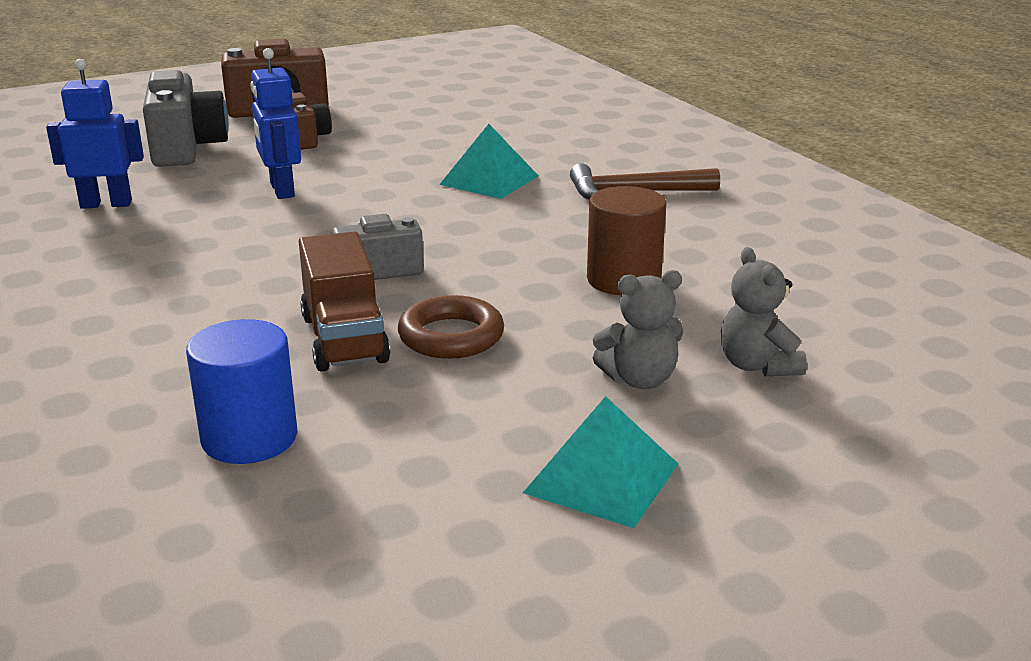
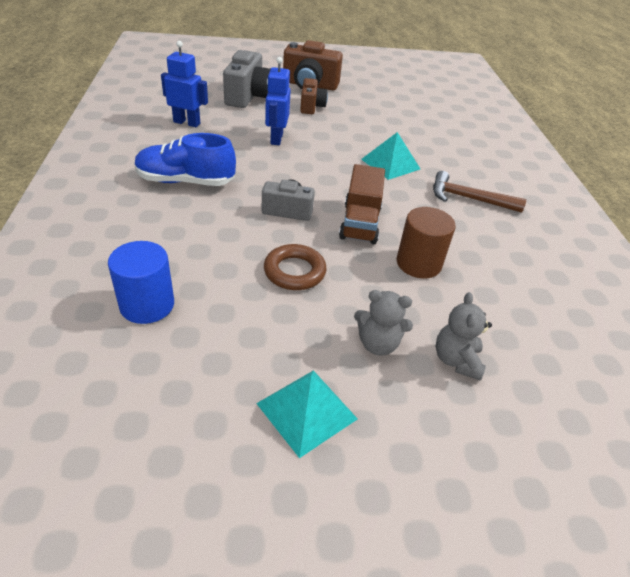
camera: 20 degrees right, 15 degrees up
(174, 277) = (185, 181): none -> blue shoe
(344, 339) = (238, 253): brown truck -> brown truck (360, 223)

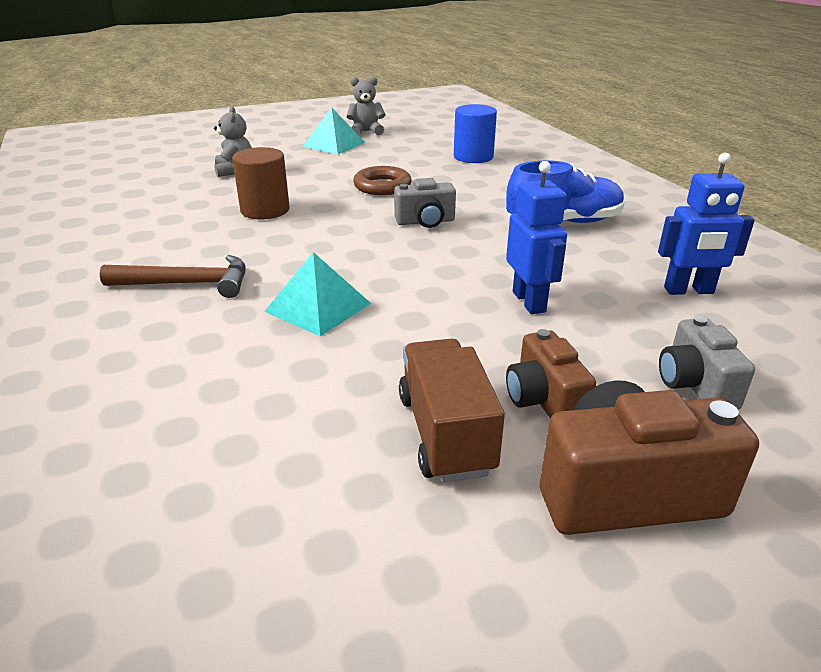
camera: 165 degrees right, 10 degrees down
(249, 96) = (695, 385): grey camera -> grey camera, size x0.62
(360, 223) = (337, 227): brown truck -> brown truck (446, 433)
(378, 344) = (296, 168): grey teddy bear -> grey teddy bear (366, 132)

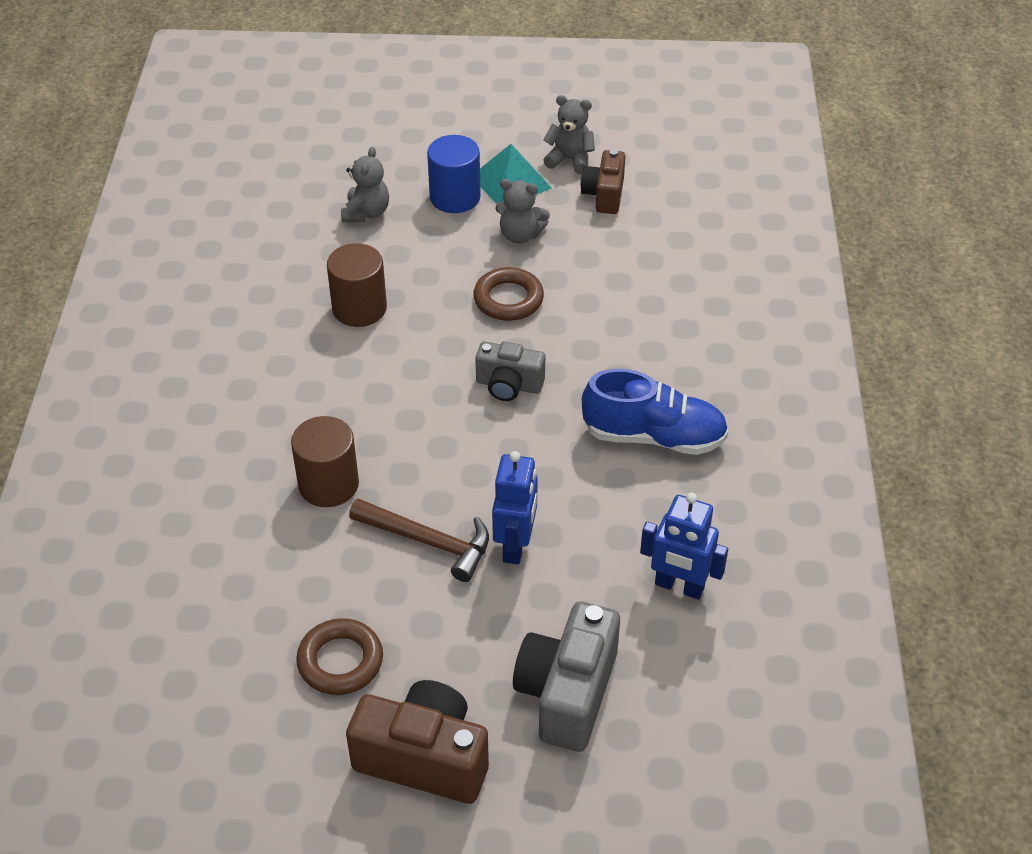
camera: 25 degrees right, 15 degrees up
(187, 284) = (235, 411): brown hammer -> brown hammer (428, 542)
(318, 307) = (328, 484): turquoise pyramid -> brown cylinder
(362, 161) = (520, 235): none -> grey teddy bear
(446, 433) = (340, 661): brown truck -> brown ring
(473, 157) = (660, 265): blue cylinder -> blue cylinder (455, 197)
(544, 400) = (435, 660): brown camera -> brown camera (604, 195)
(695, 385) = (567, 693): grey camera -> grey camera, size x1.62

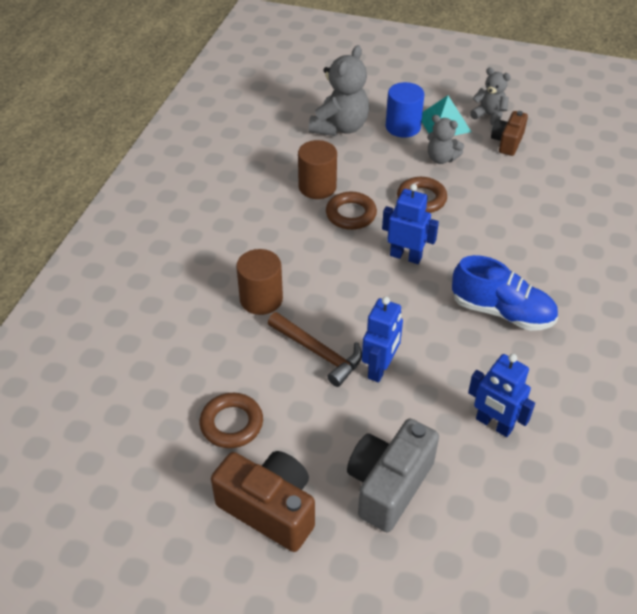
camera: 15 degrees right, 0 degrees up
(366, 213) = (340, 127): grey teddy bear -> grey teddy bear, size x1.70
(417, 340) = (351, 214): none -> brown ring
(509, 385) = (406, 256): grey camera -> blue robot

